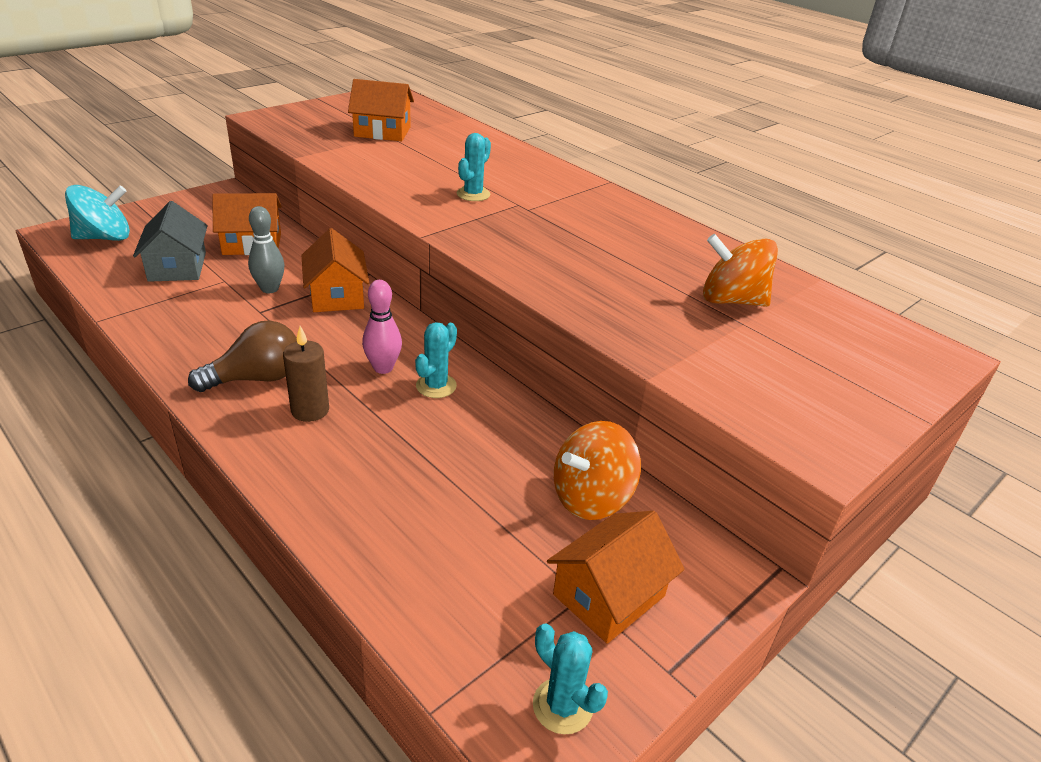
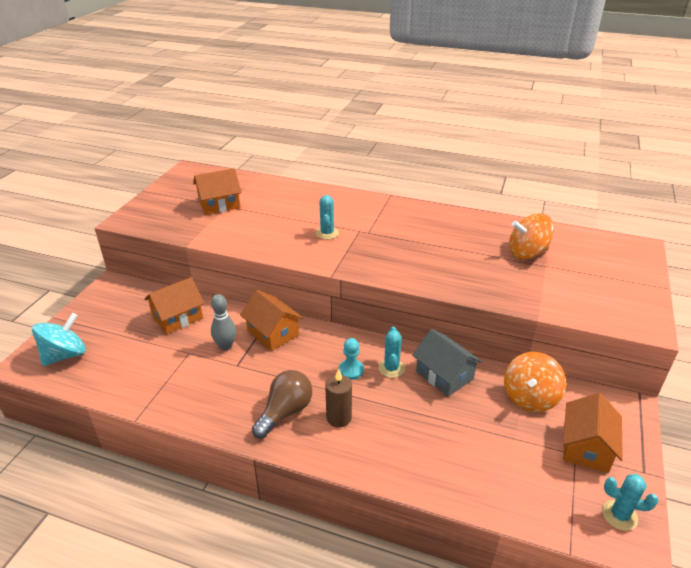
camera: 25 degrees left, 0 degrees up
(177, 266) = (145, 356): grey house -> grey house (444, 375)
(383, 368) = (351, 370): pink bowling pin -> turquoise pawn

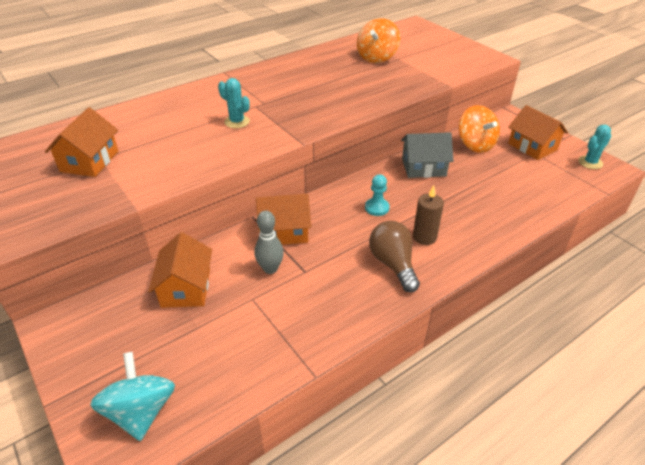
camera: 55 degrees left, 5 degrees up
(391, 368) = (393, 187): turquoise cactus -> none

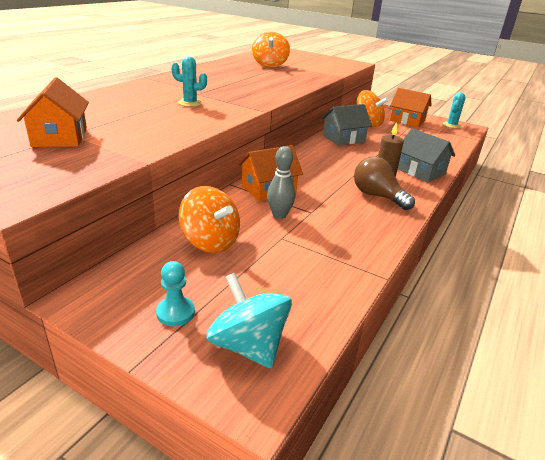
camera: 25 degrees left, 10 degrees down
(186, 288) = (210, 241): orange house -> orange spinning top
(377, 208) = (331, 165): turquoise pawn -> turquoise pawn (175, 313)
(477, 236) = (420, 171): none -> grey house

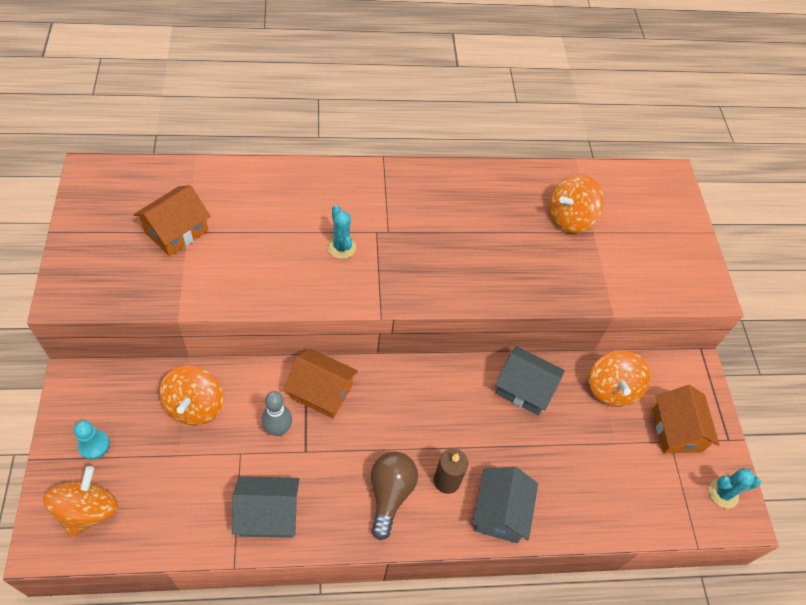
camera: 50 degrees right, 25 degrees up
(248, 345) = (88, 511): turquoise spinning top -> orange spinning top
(351, 245) = (268, 514): none -> grey house

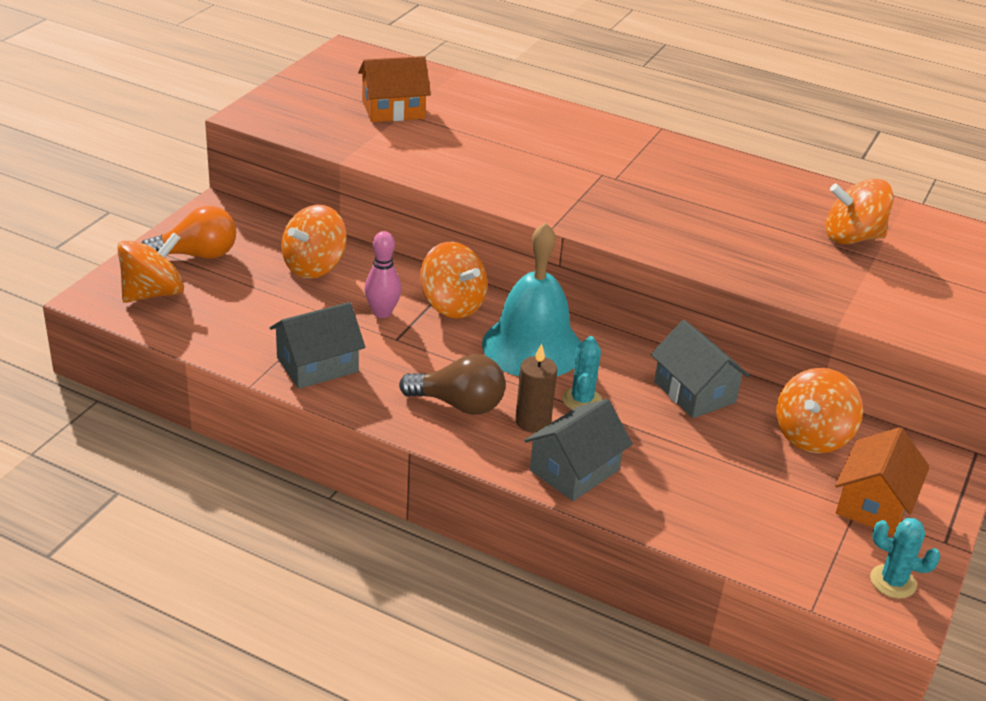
camera: 35 degrees right, 20 degrees down
(94, 445) = (197, 255): turquoise pawn -> orange light bulb
(268, 514) = (317, 365): grey house -> grey house turned 60 degrees counterclockwise
(278, 429) = (382, 313): grey bowling pin -> pink bowling pin
(321, 391) = (452, 305): orange house -> orange spinning top
(341, 247) = (552, 171): turquoise cactus -> turquoise cactus (582, 400)
(390, 494) = (459, 404): brown light bulb -> brown light bulb turned 60 degrees clockwise
(400, 404) = (532, 346): none -> turquoise bell

